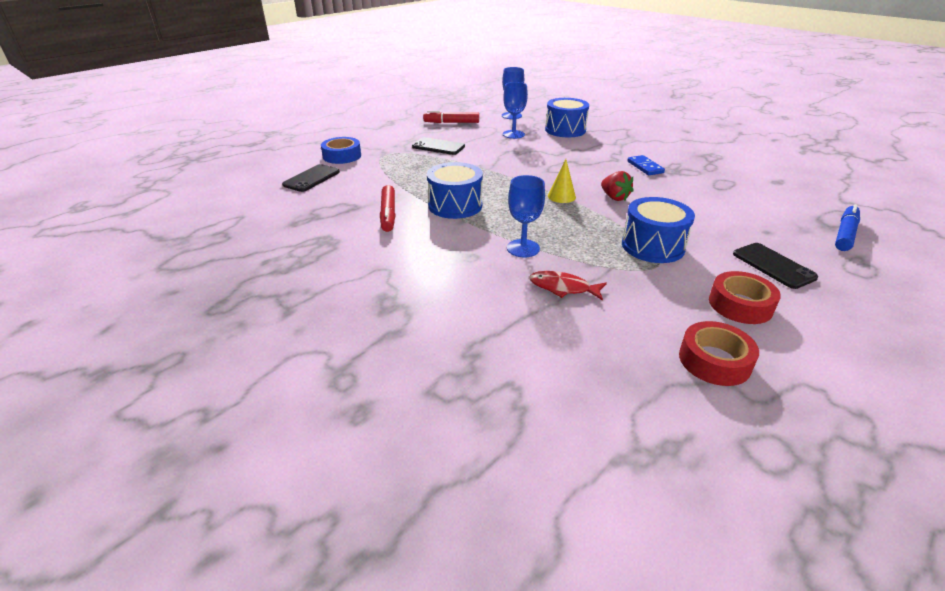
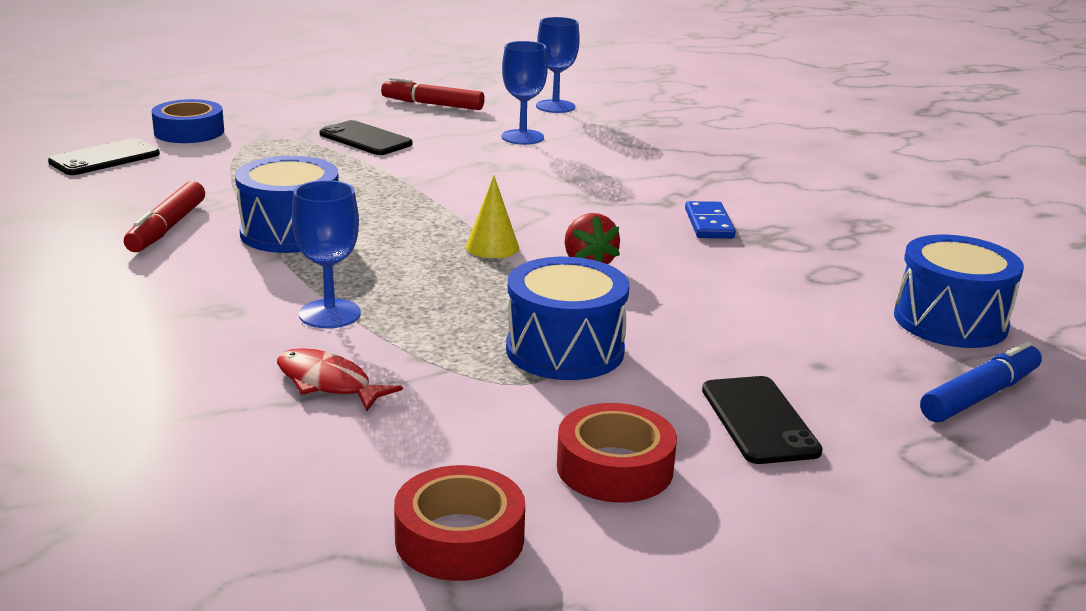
camera: 15 degrees right, 10 degrees down
(565, 130) = (629, 142): blue drum -> blue drum (950, 321)

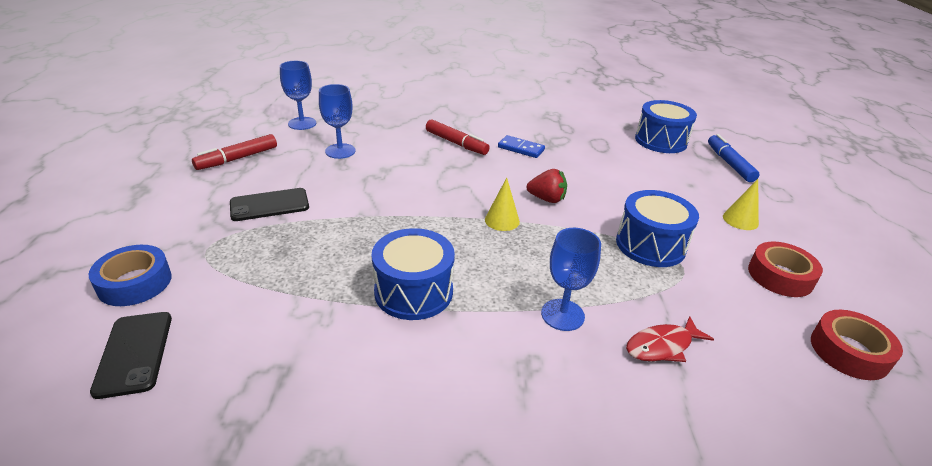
camera: 60 degrees left, 10 degrees up
(167, 228) = (349, 354): red marker -> red marker (456, 143)
(759, 420) = (740, 220): black phone -> yellow cone

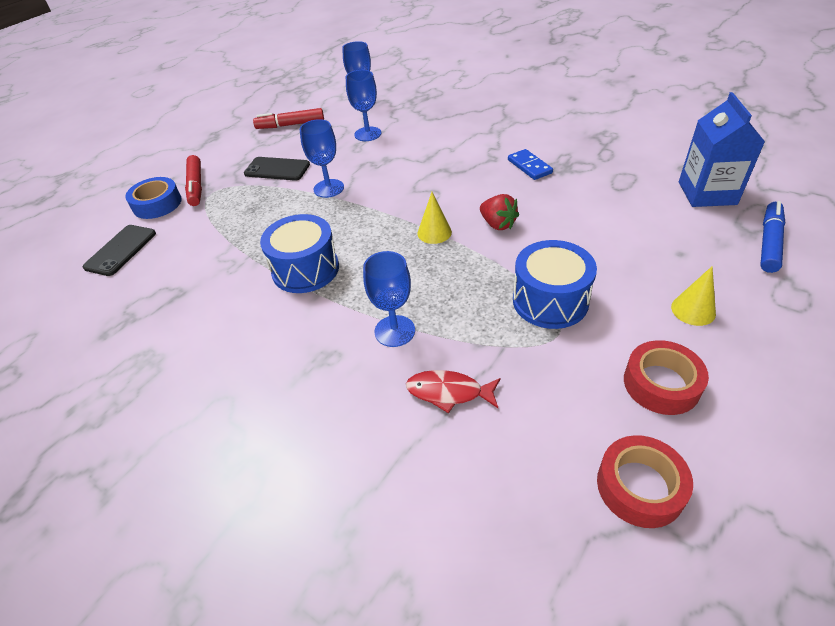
camera: 40 degrees right, 10 degrees up
(353, 209) = (328, 188): none -> blue goblet
(456, 143) = (472, 147): red marker -> red marker (196, 186)
(660, 141) = (707, 193): blue drum -> blue carton

